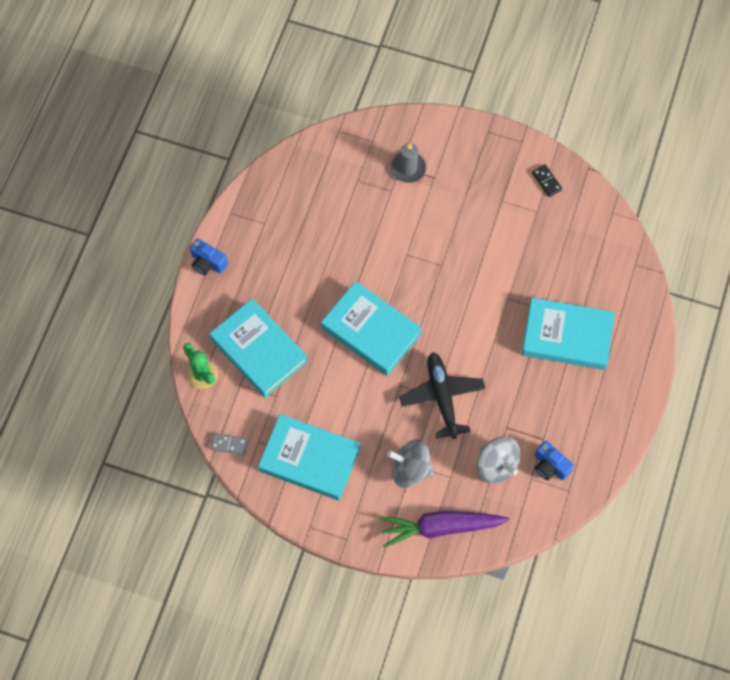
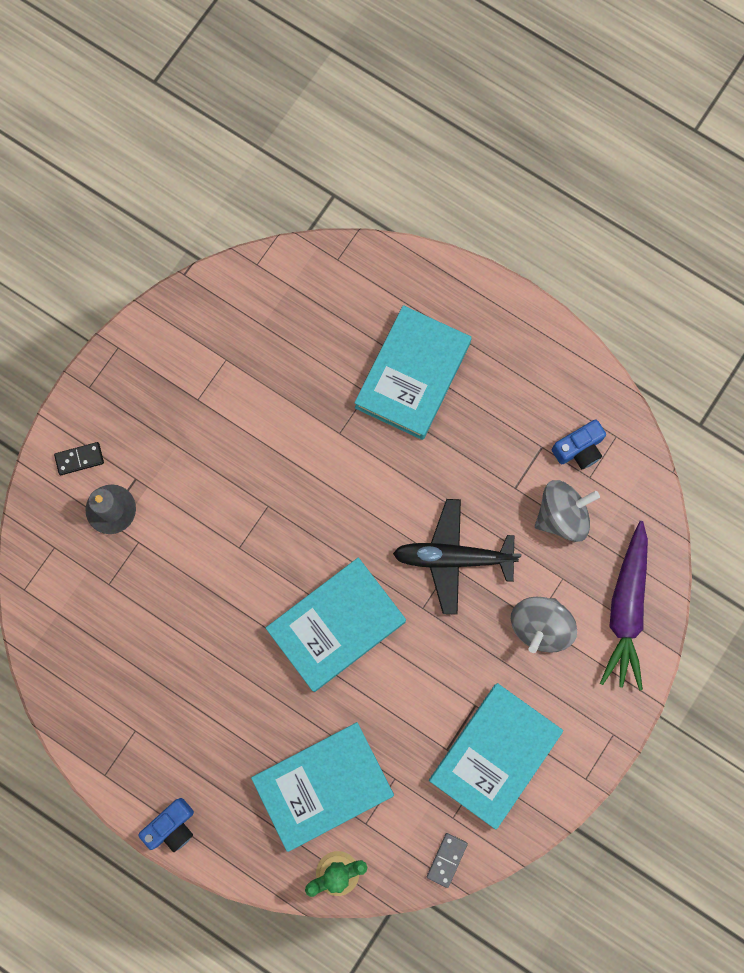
camera: 75 degrees left, 10 degrees up
(546, 181) = (186, 333): black domino -> black domino (79, 459)

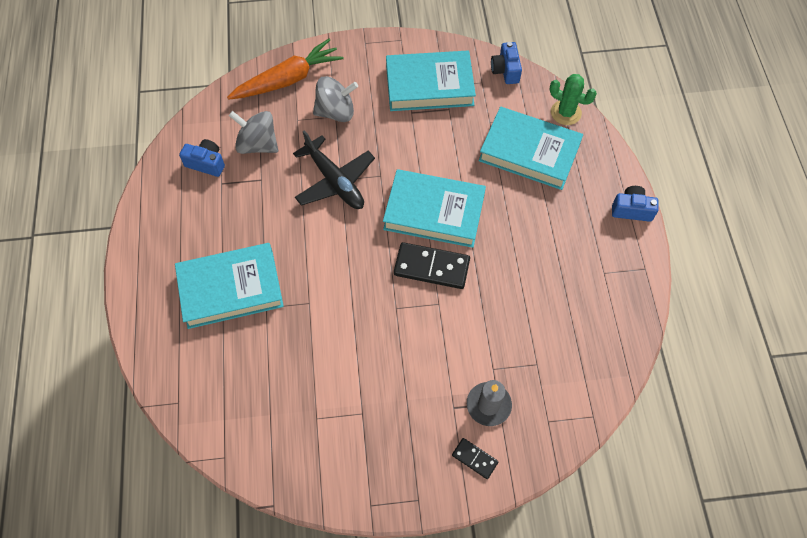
camera: 130 degrees left, 15 degrees down
(280, 572) = (431, 267): none -> black domino
(446, 859) = (505, 70): grey domino -> blue camera
(626, 609) = (288, 79): purple carrot -> orange carrot

